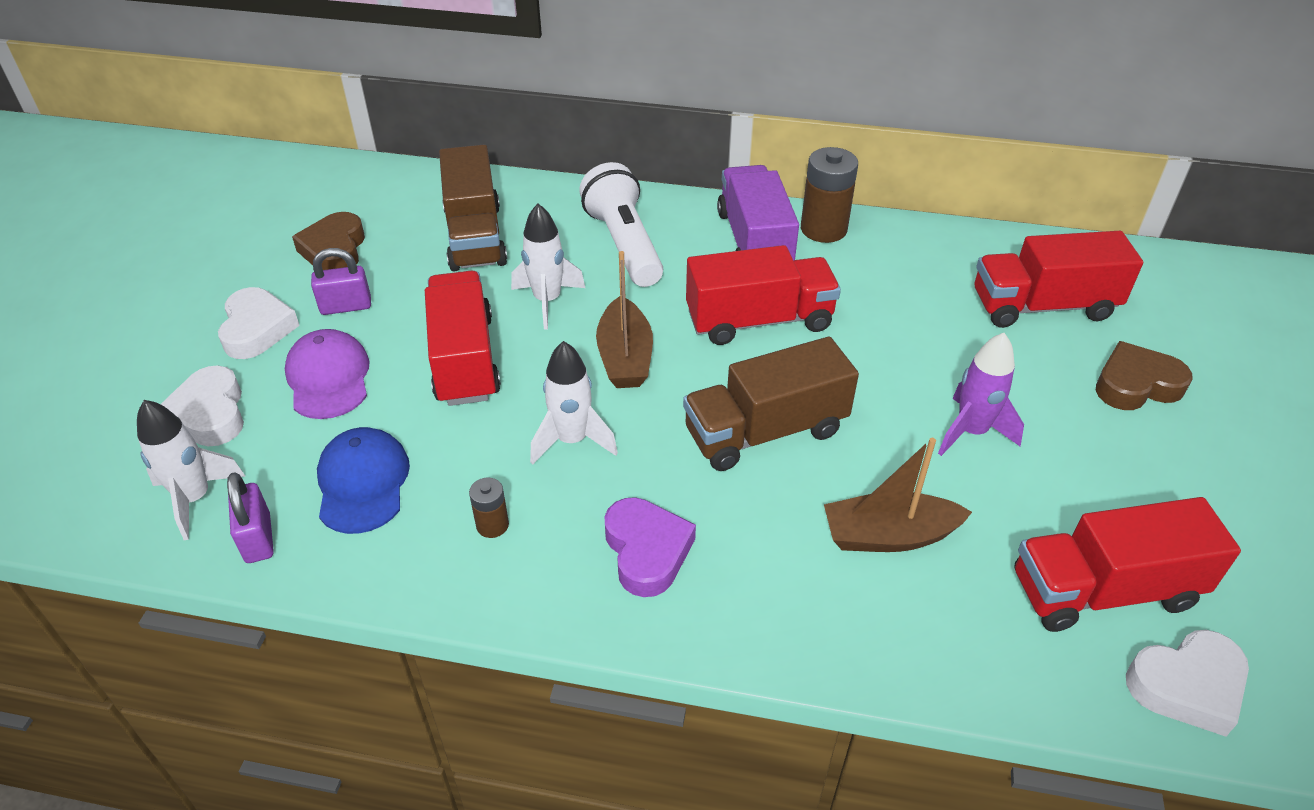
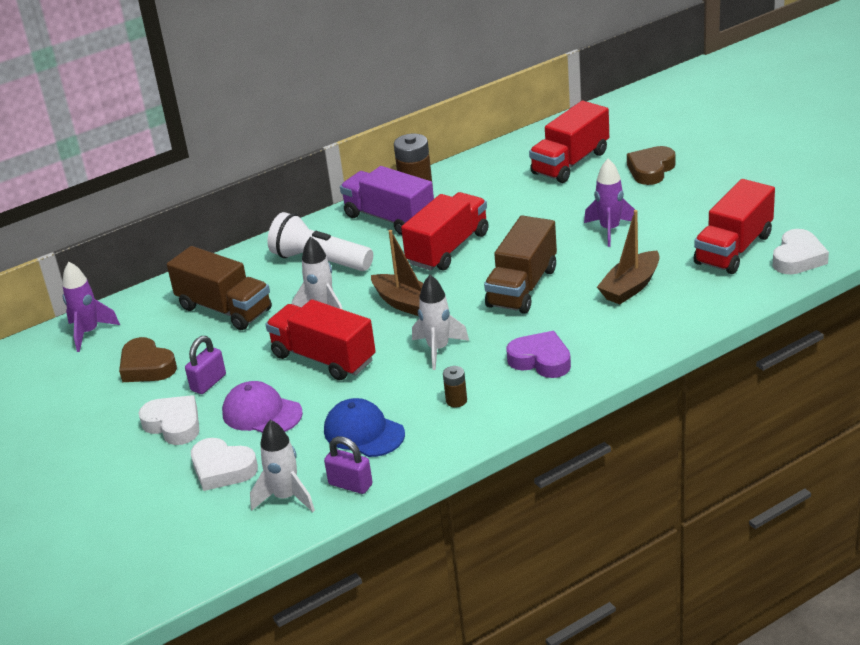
camera: 40 degrees left, 10 degrees down
(353, 182) = (89, 333): none -> purple rocket

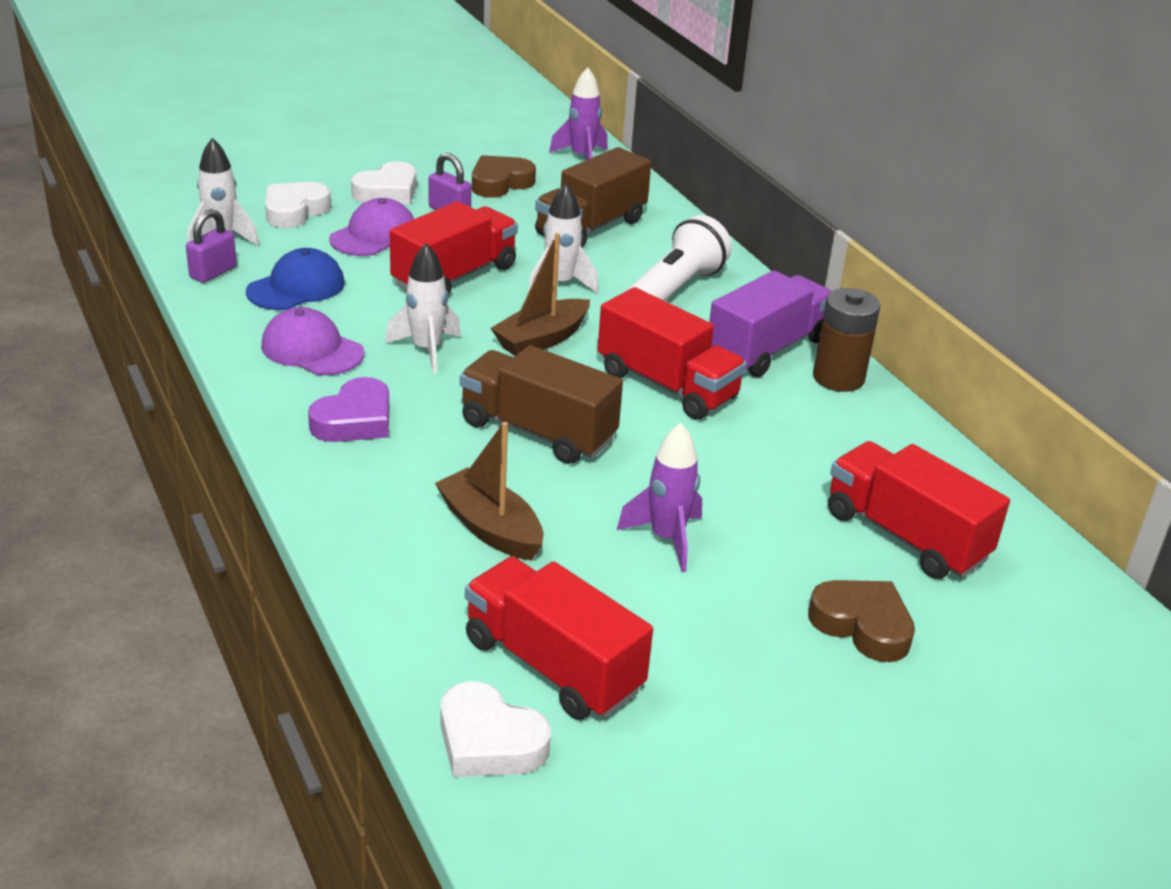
camera: 90 degrees right, 0 degrees up
(456, 401) = (312, 349): brown battery -> purple cap

